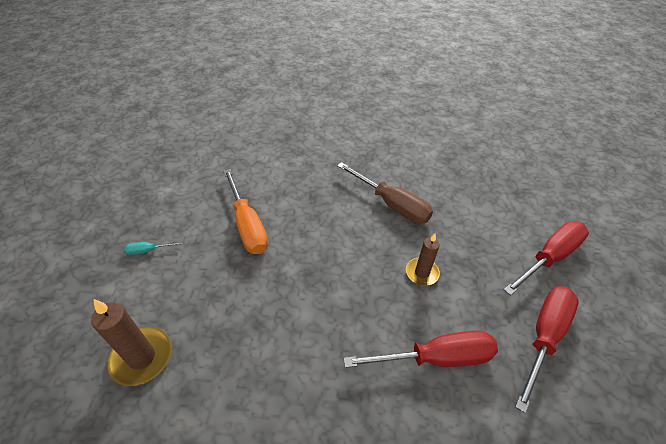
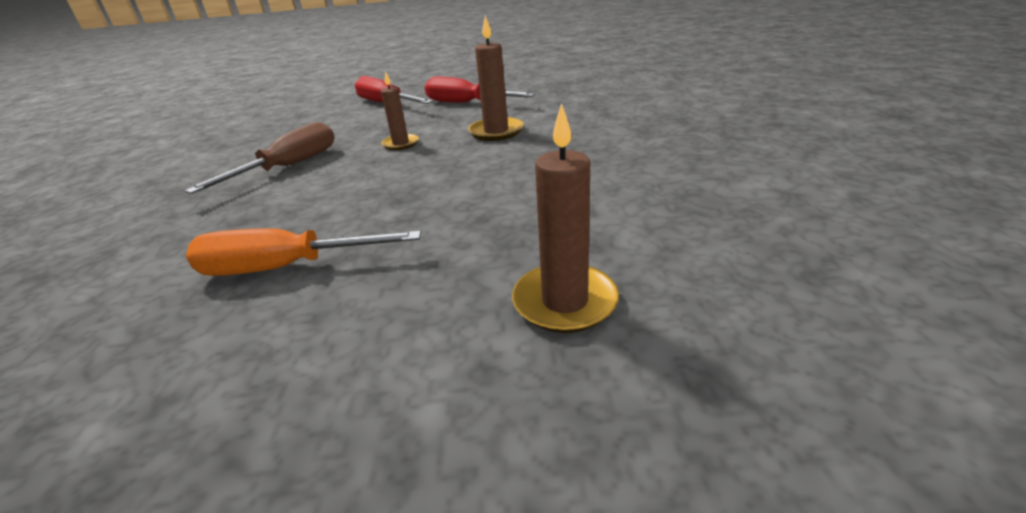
camera: 95 degrees left, 15 degrees down
(148, 250) = (320, 385): turquoise screwdriver -> none
(247, 225) = (286, 268): orange screwdriver -> orange screwdriver turned 150 degrees counterclockwise
(436, 358) = (496, 132): red screwdriver -> brown candle

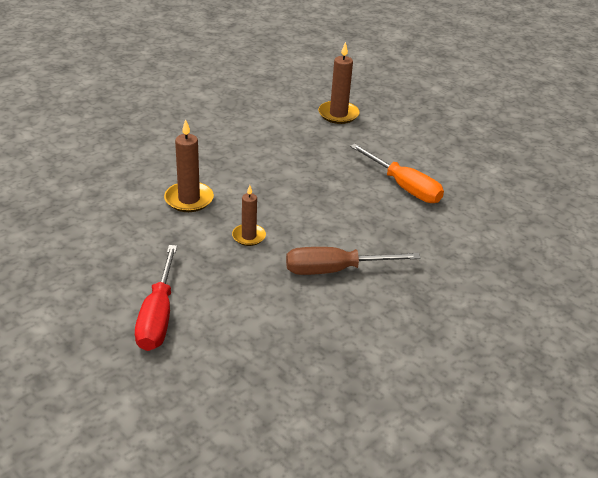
camera: 135 degrees left, 5 degrees up
(466, 103) = (126, 252): red screwdriver -> none

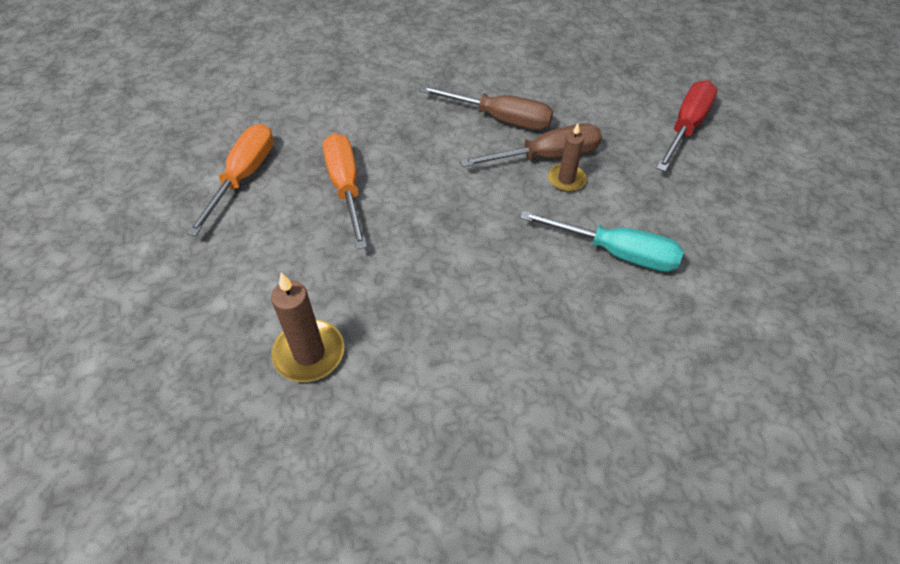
camera: 150 degrees left, 15 degrees up
(189, 199) = (616, 252): brown candle -> turquoise screwdriver
(274, 249) = (546, 157): none -> brown screwdriver
(477, 174) = (243, 177): none -> orange screwdriver

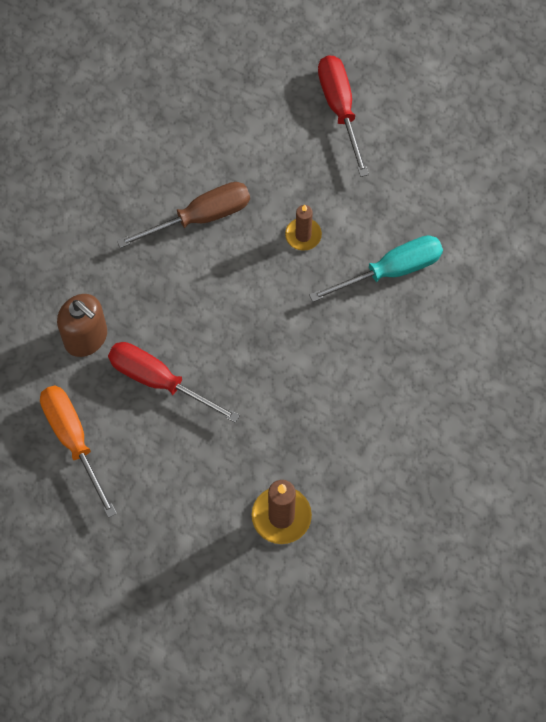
camera: 45 degrees left, 15 degrees up
(334, 128) = (86, 337): none -> brown soap dispenser
(345, 187) = (159, 381): orange screwdriver -> red screwdriver
(546, 157) = (270, 225): brown screwdriver -> none

